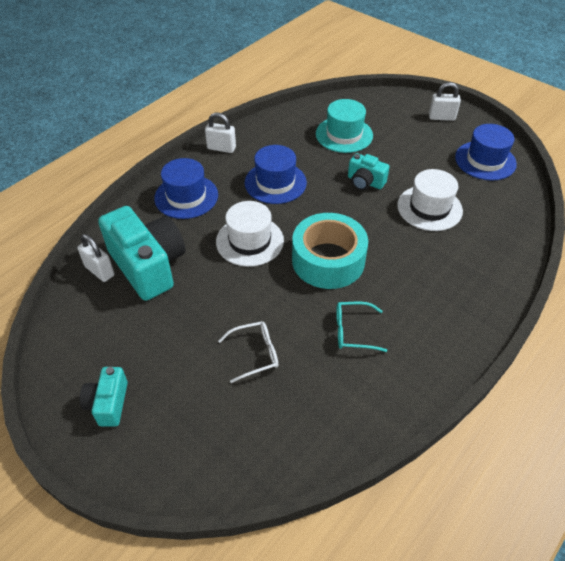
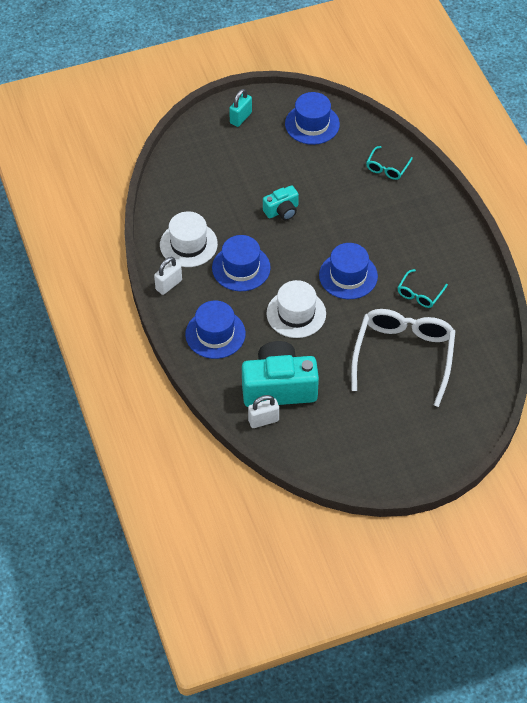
camera: 60 degrees left, 5 degrees up
(108, 403) = (393, 452): turquoise camera -> none
(255, 354) = (403, 356): white glasses -> white glasses, size x2.20
(328, 260) = (348, 276): turquoise tape -> blue hat
(344, 135) = (214, 193): turquoise hat -> none
(429, 208) = (338, 188): white hat -> white hat (188, 244)
(441, 117) = (240, 118): white padlock -> turquoise padlock
(492, 233) = (387, 168): none -> turquoise glasses

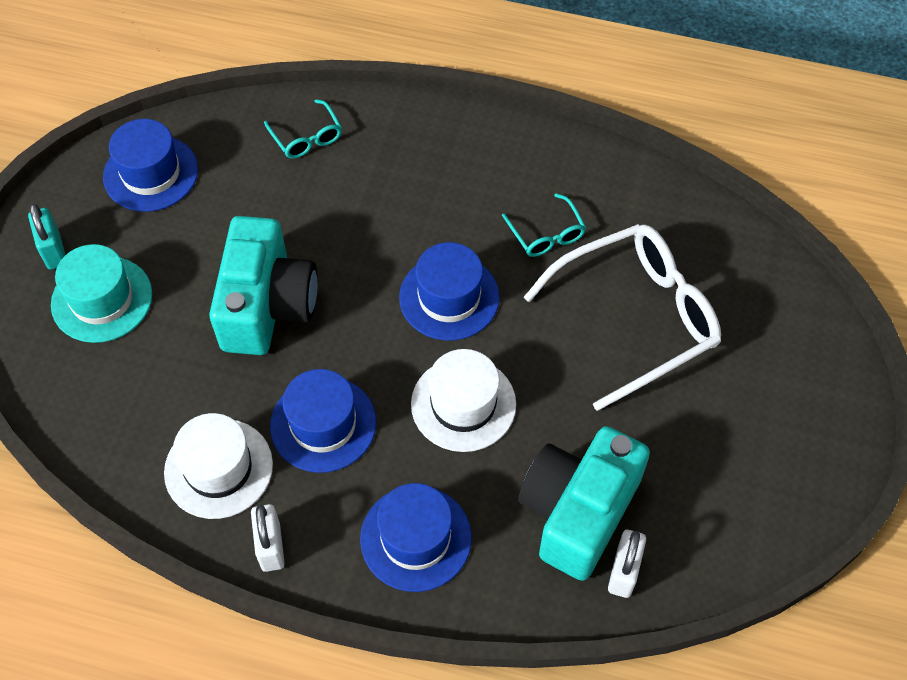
camera: 55 degrees left, 5 degrees up
(232, 151) = (102, 299): none -> turquoise hat
(282, 211) = (267, 305): turquoise camera -> turquoise camera, size x1.95
(403, 356) = (636, 318): white glasses -> white glasses turned 105 degrees clockwise

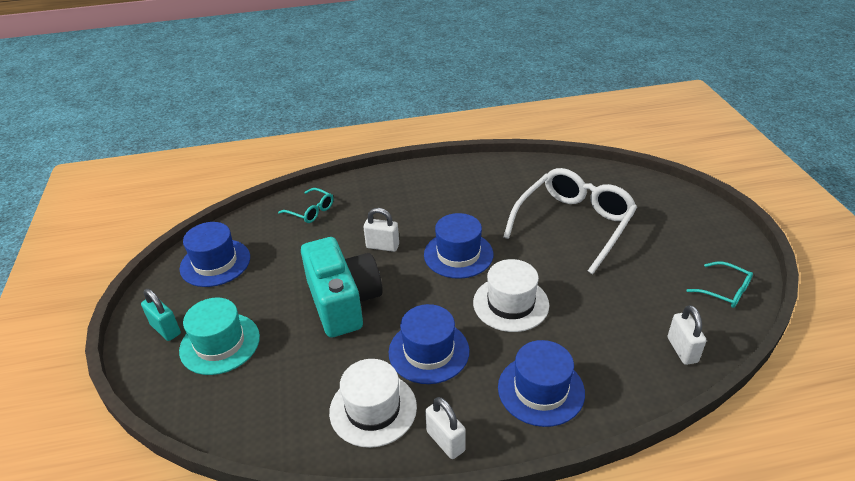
camera: 25 degrees left, 20 degrees down
(363, 239) = (382, 246): none -> white padlock
(546, 234) = (491, 205): turquoise glasses -> turquoise glasses (725, 291)
(578, 512) = (627, 330): turquoise camera -> none

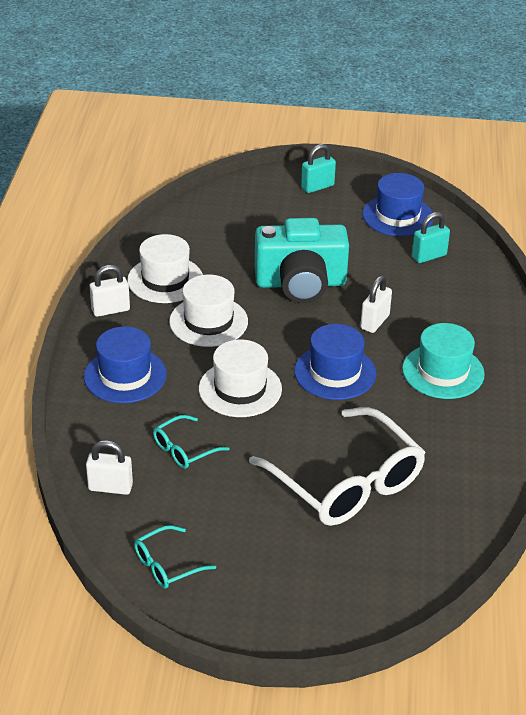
camera: 105 degrees right, 0 degrees up
(220, 343) = (284, 212): turquoise hat -> turquoise hat (443, 371)
(277, 234) = (429, 256): none -> turquoise padlock
(311, 211) = (461, 282): turquoise glasses -> turquoise glasses (184, 449)
(429, 351) = (208, 321): blue hat -> white hat

